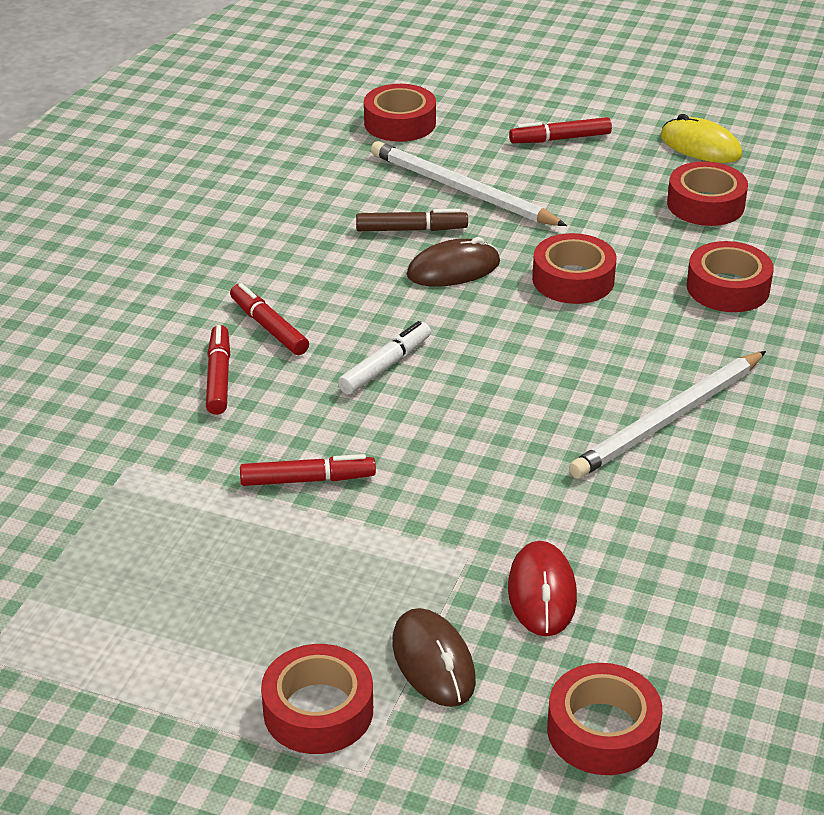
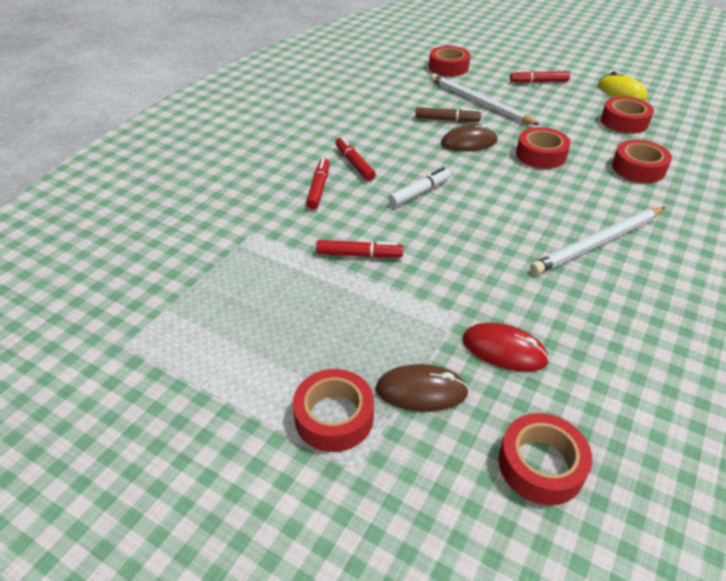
camera: 10 degrees right, 5 degrees up
(433, 662) = (421, 391): brown mouse -> brown mouse turned 75 degrees counterclockwise
(542, 593) = (504, 350): red mouse -> red mouse turned 75 degrees counterclockwise

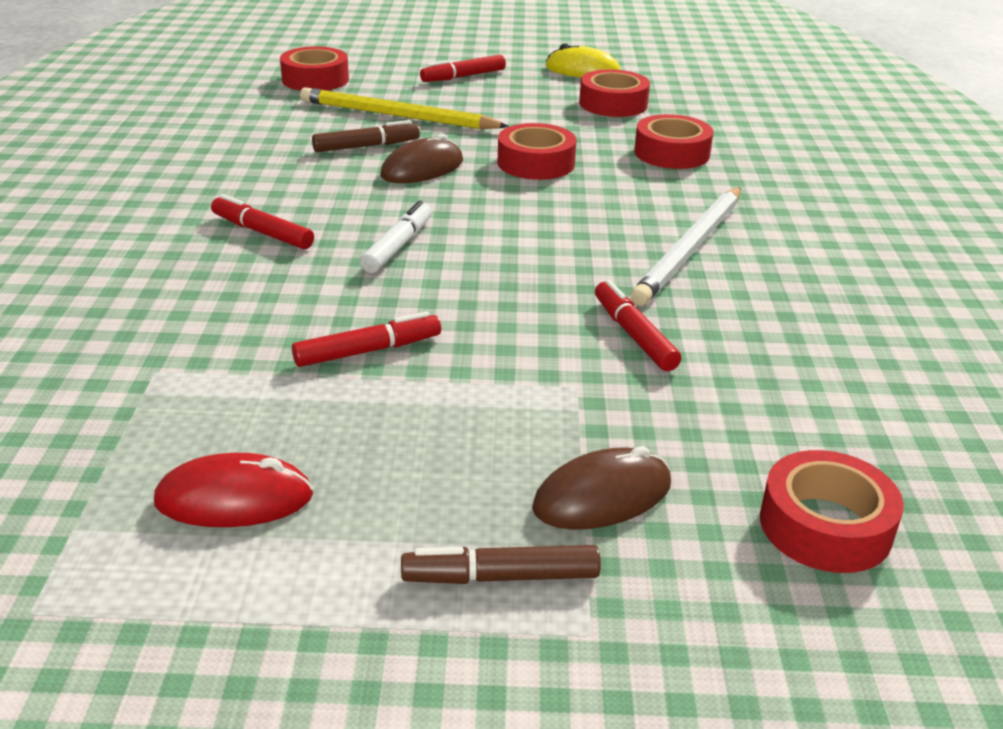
camera: 30 degrees left, 10 degrees down
(318, 188) = (227, 279): red marker -> red marker (634, 335)
(334, 417) = (501, 577): red tape -> brown marker
(479, 102) = (397, 116): white pencil -> yellow pencil
(504, 350) = (673, 408): red mouse -> red mouse (234, 499)

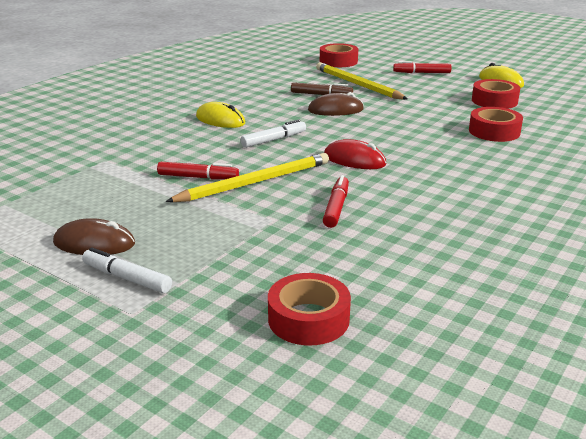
camera: 35 degrees right, 5 degrees down
(234, 499) = (69, 213): red mouse -> red mouse (354, 160)
(262, 232) = (220, 120): red marker -> yellow mouse
(468, 330) = (255, 182): none -> yellow pencil
(501, 577) = (127, 278): brown marker -> white marker
(536, 163) = (402, 120): red tape -> none
(602, 496) = (216, 266): brown mouse -> brown mouse (94, 243)
(690, 249) = (431, 178): white pencil -> none

